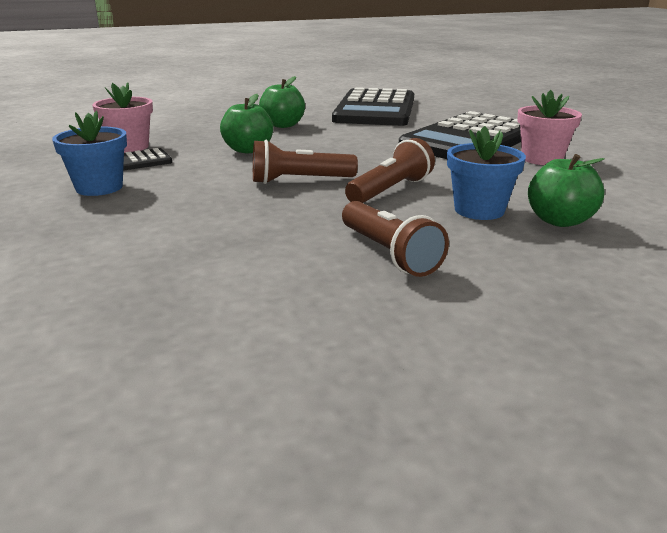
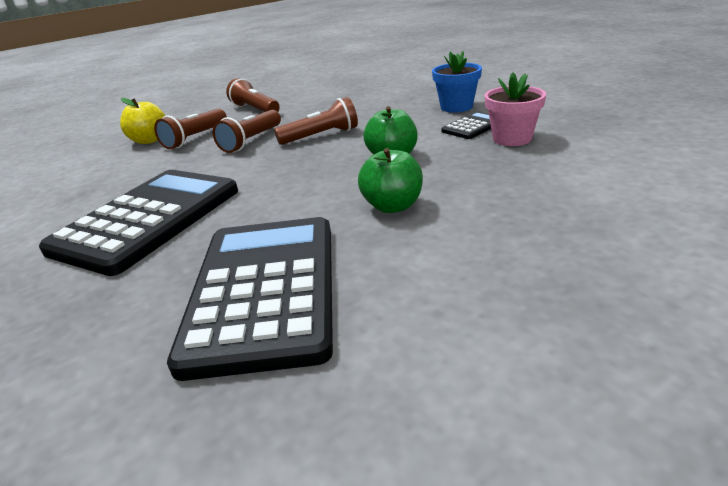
camera: 170 degrees right, 5 degrees up
(479, 210) = (195, 138): blue flower pot -> brown flashlight
(542, 159) = (95, 199): pink flower pot -> none
(559, 221) = (149, 140): green apple -> yellow apple

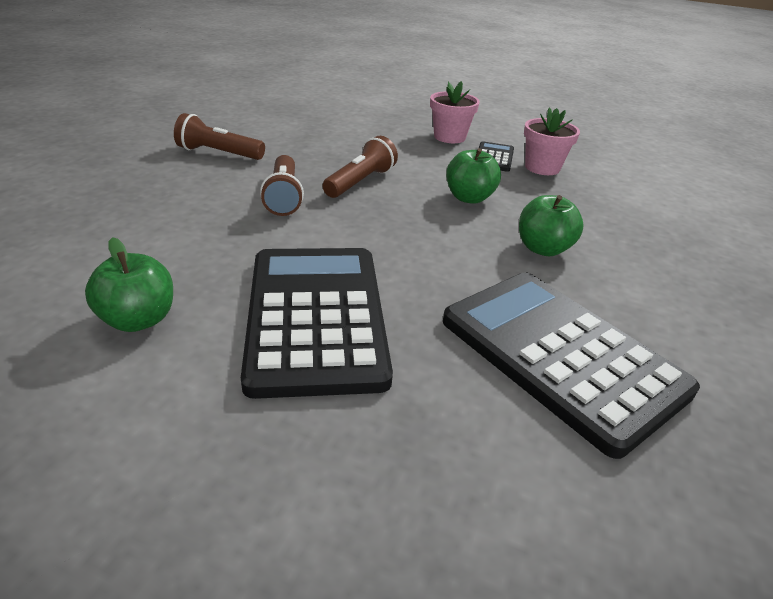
camera: 40 degrees left, 5 degrees up
(65, 200) = (139, 319): none -> green apple
(149, 140) = (125, 212): yellow apple -> none
(195, 138) = (195, 201): brown flashlight -> none
(456, 107) = (449, 137): blue flower pot -> pink flower pot

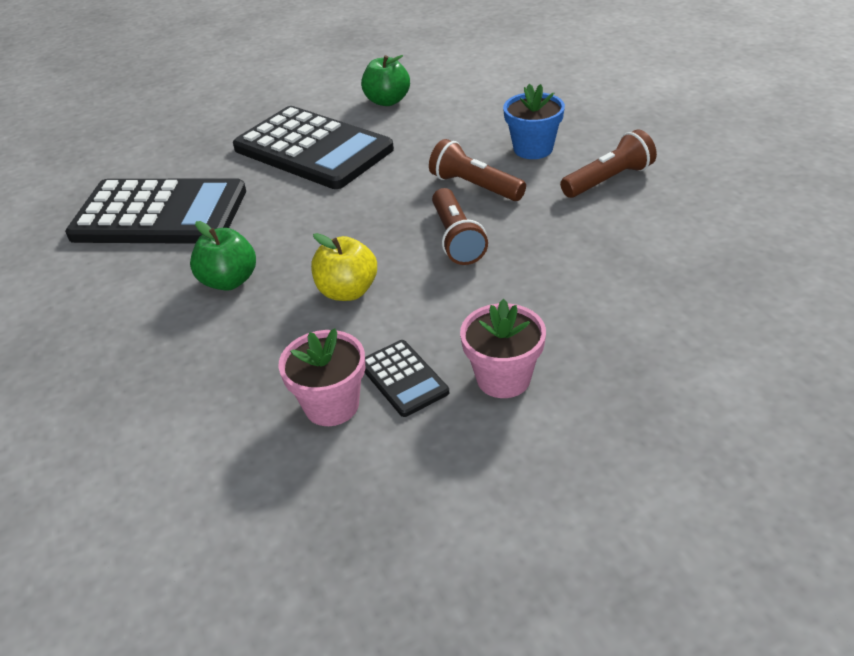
camera: 140 degrees right, 5 degrees up
(193, 191) = (533, 149): none -> blue flower pot
(469, 198) = (347, 291): green apple -> yellow apple

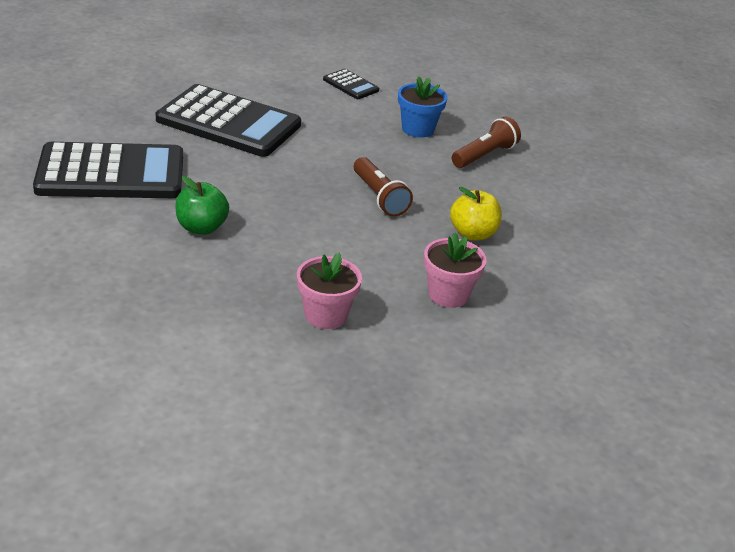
camera: 20 degrees left, 5 degrees down
(347, 291) = (305, 235): yellow apple -> yellow apple (473, 234)
(387, 101) = (279, 84): green apple -> none
(403, 378) = (373, 296): black calculator -> black calculator (351, 85)
(475, 186) = (380, 157): brown flashlight -> none

